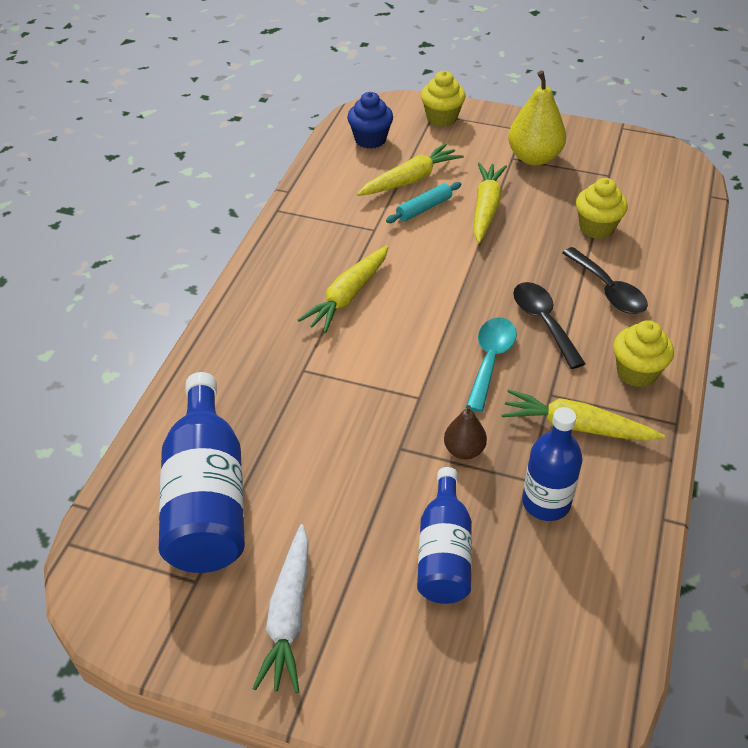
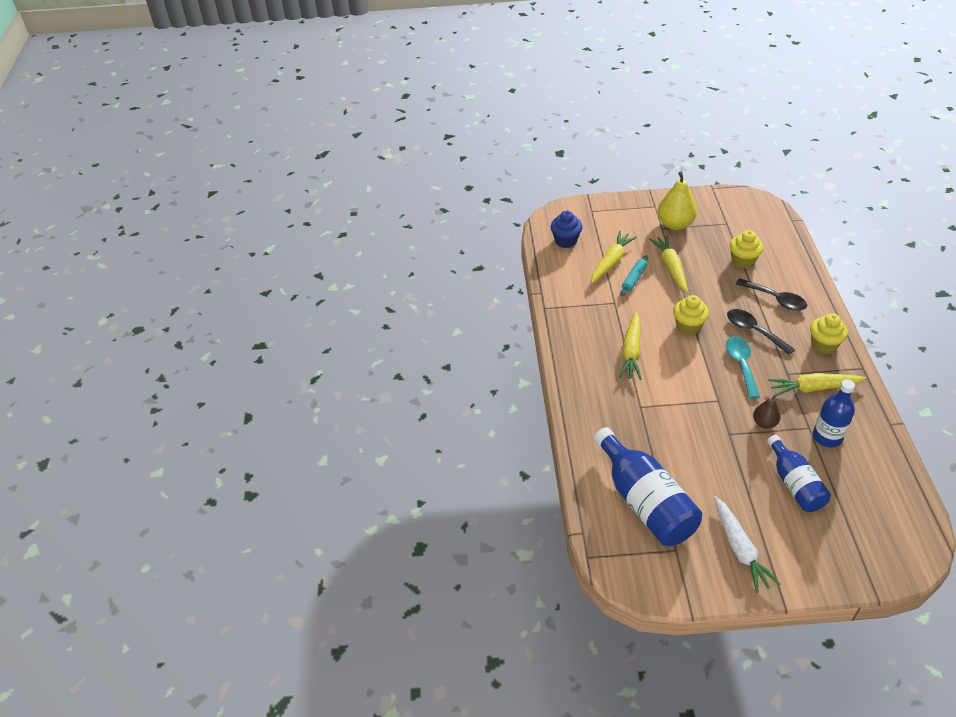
camera: 20 degrees left, 0 degrees up
(441, 118) = (599, 212): yellow cupcake -> yellow cupcake (688, 326)

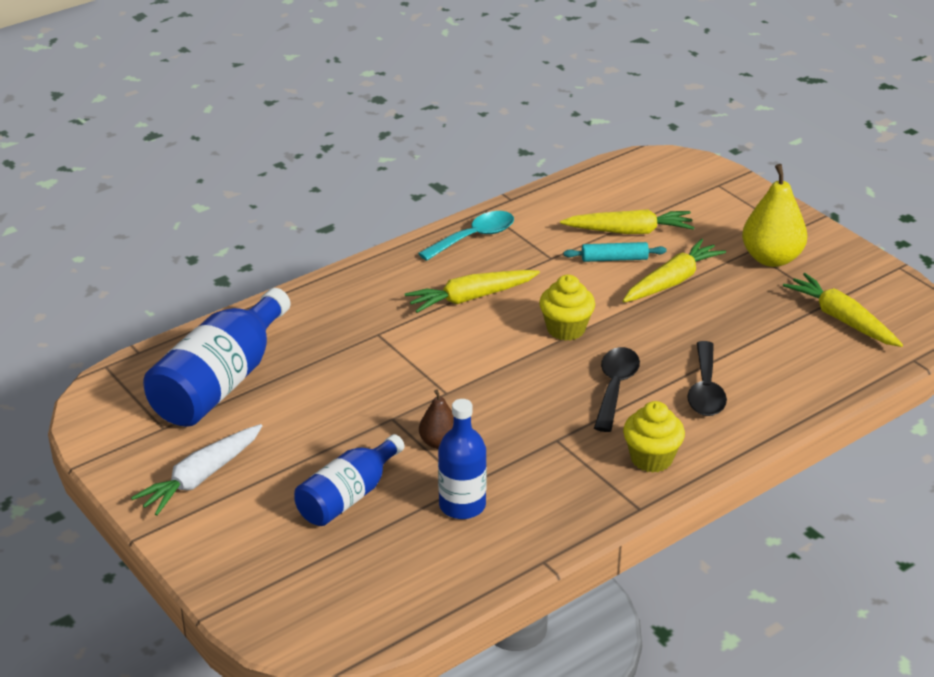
camera: 55 degrees right, 10 degrees down
(565, 241) = (631, 184): blue cupcake -> none
(741, 364) = (535, 393): turquoise spoon -> turquoise spoon (474, 237)
(742, 261) = (759, 338): yellow cupcake -> none
(813, 388) = (549, 470): yellow carrot -> yellow carrot (842, 319)

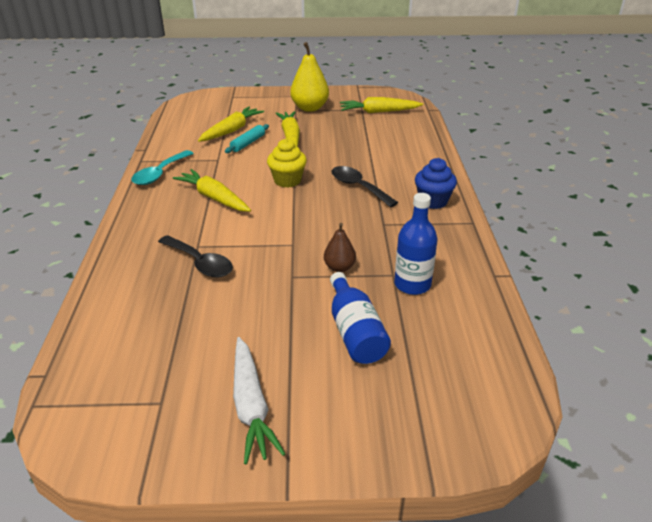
camera: 55 degrees left, 0 degrees up
(220, 383) = (149, 342): blue bottle -> none
(471, 298) = (214, 198): yellow carrot -> yellow carrot turned 120 degrees clockwise
(474, 237) = (160, 174): turquoise spoon -> turquoise spoon turned 150 degrees counterclockwise
(651, 458) = (433, 201): yellow cupcake -> blue cupcake
(705, 390) = (392, 164): black spoon -> black spoon (200, 263)

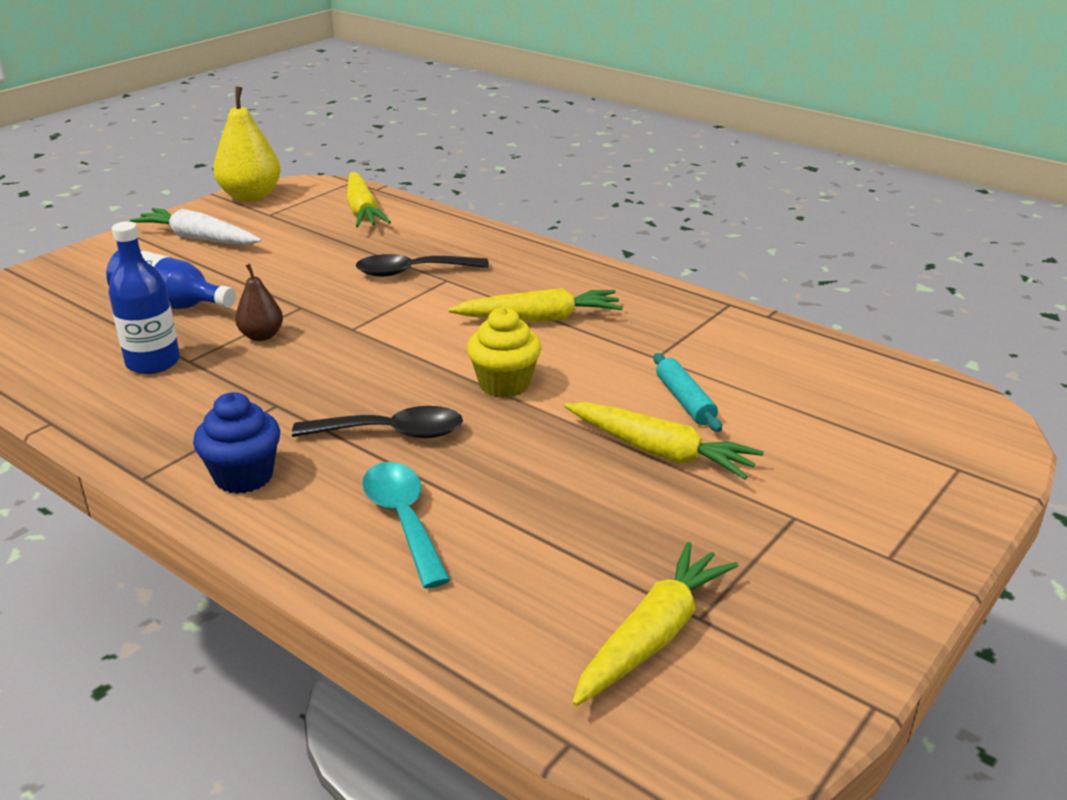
camera: 130 degrees right, 5 degrees down
(160, 174) = (665, 305): turquoise spoon -> turquoise spoon (403, 519)
(231, 130) = (761, 405): yellow carrot -> yellow carrot (362, 211)
(309, 108) = (786, 541): yellow pear -> yellow pear (251, 196)

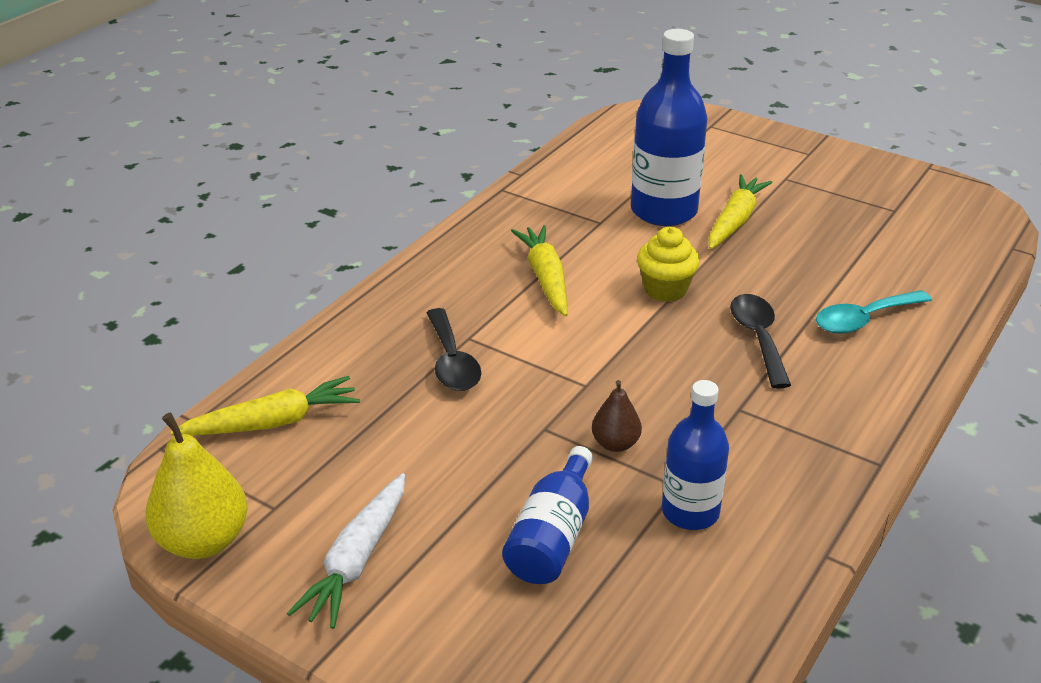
camera: 95 degrees left, 5 degrees up
(244, 476) = (851, 405): blue cupcake -> none
(653, 636) = (919, 224): yellow carrot -> none
(684, 401) = (663, 211): turquoise rolling pin -> blue bottle

